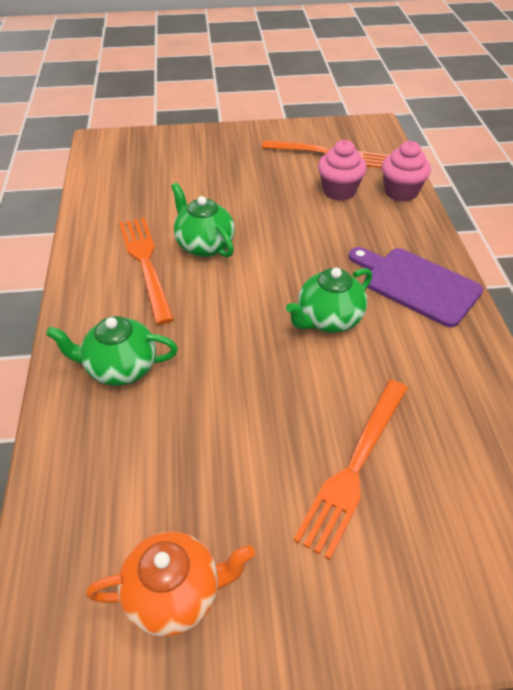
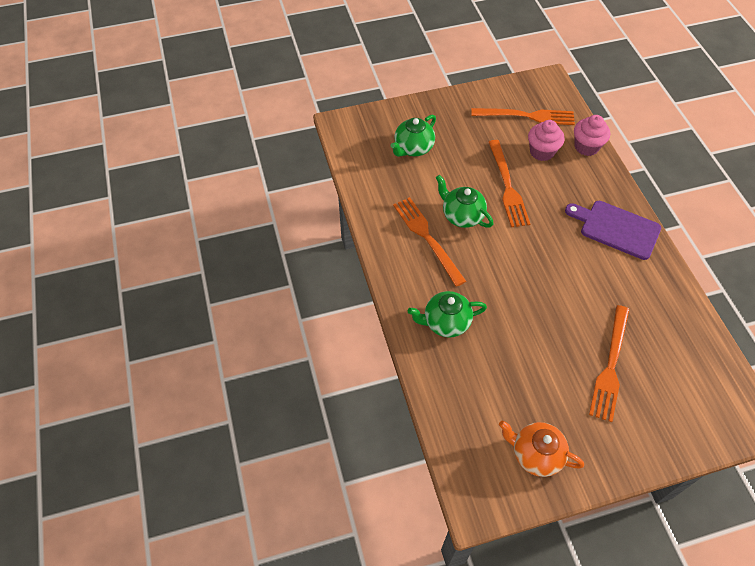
camera: 10 degrees left, 10 degrees up
(175, 594) = (535, 454): orange teapot -> orange teapot turned 135 degrees counterclockwise
(279, 221) = (507, 186): none -> orange fork
(328, 320) = (566, 266): green teapot -> green teapot (413, 148)

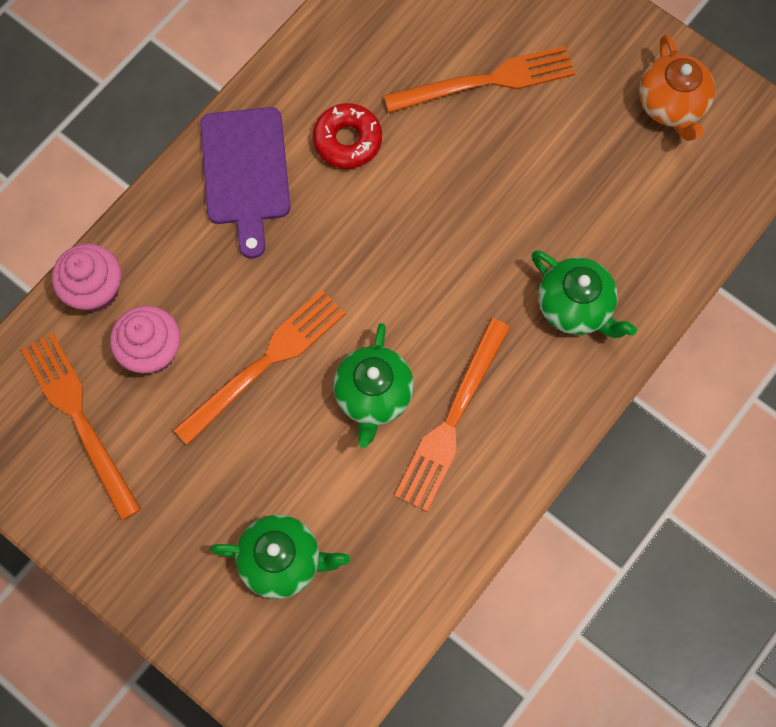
camera: 125 degrees left, 15 degrees up
(610, 279) = (347, 140): none -> red donut

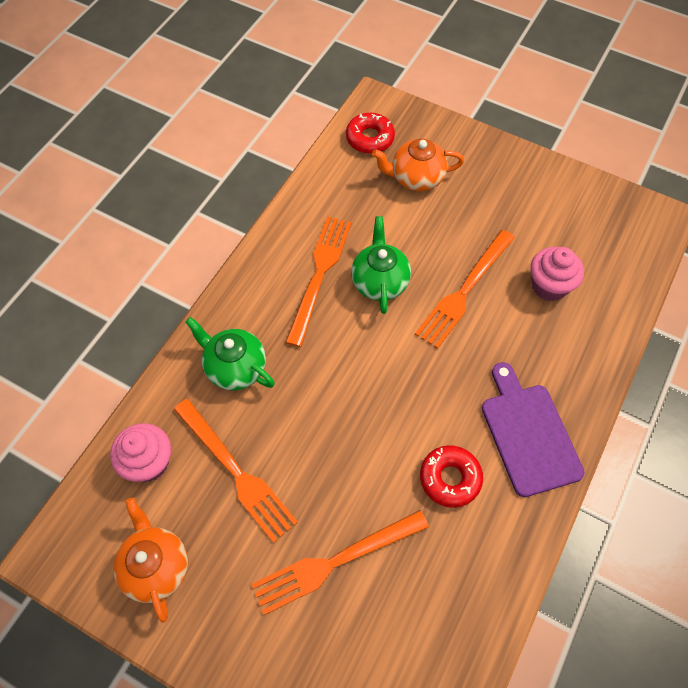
camera: 170 degrees right, 10 degrees down
(79, 418) = (581, 236): orange fork -> orange fork (236, 472)
(95, 290) = (609, 321): pink cupcake -> pink cupcake (149, 462)
(282, 560) = (416, 178): green teapot -> orange teapot
(335, 653) = (370, 138): none -> red donut

